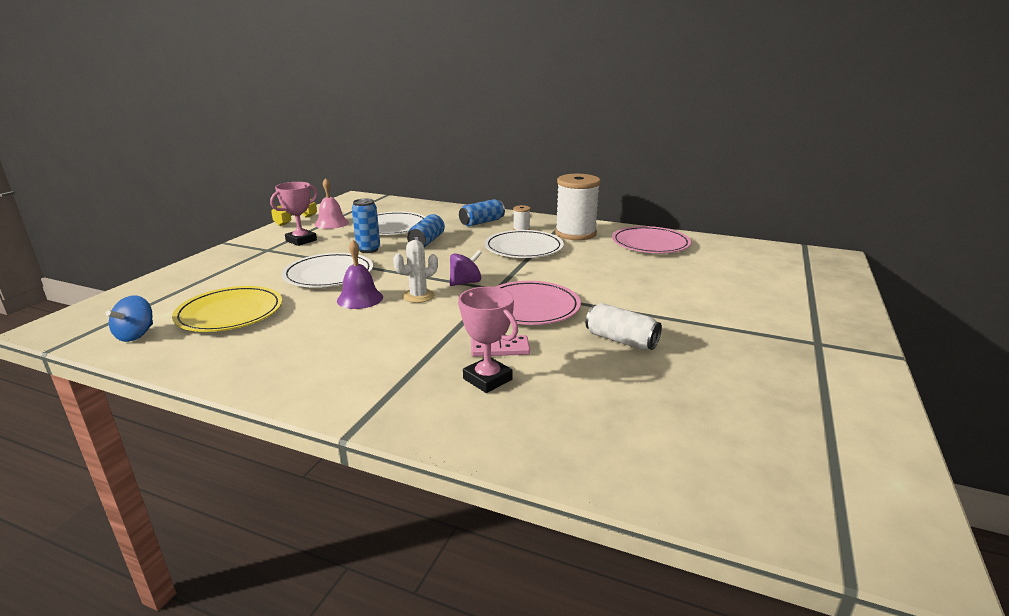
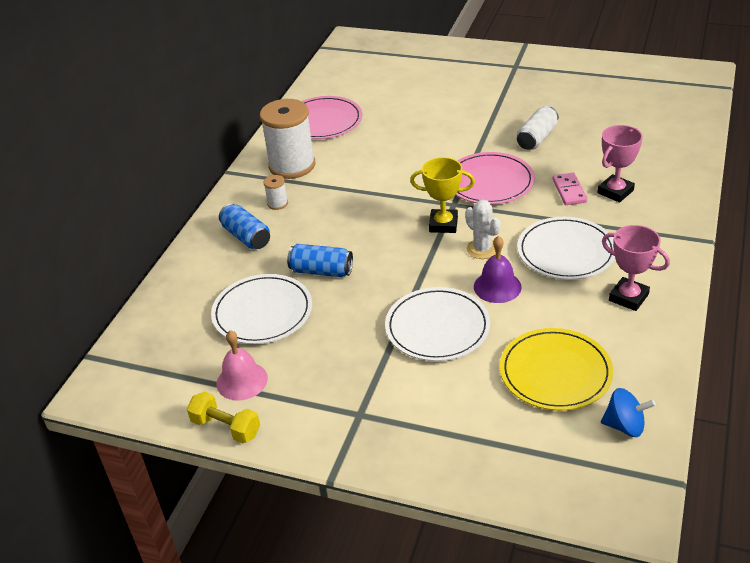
camera: 90 degrees left, 15 degrees up
(301, 240) = (321, 390): pink trophy -> pink trophy (628, 297)
(368, 249) = (353, 314): blue can -> none
(465, 283) = (443, 224): purple spinning top -> yellow trophy
(523, 248) = (340, 197): white plate -> white plate (566, 252)

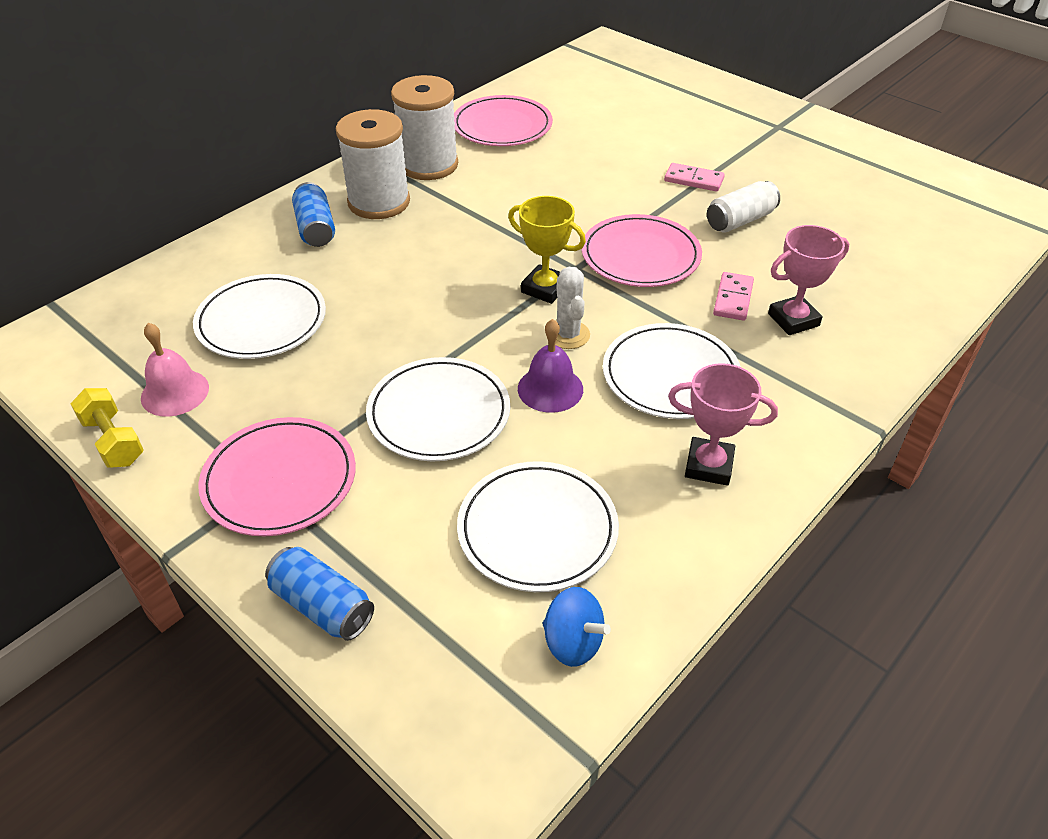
camera: 20 degrees right, 5 degrees up
(277, 203) = (379, 202): white spool -> white spool, size x2.38
(321, 271) = (363, 296): blue can -> blue can (322, 606)
(366, 407) = (279, 480): none -> pink plate
(486, 120) = (693, 180): none -> pink domino
(555, 372) = (537, 529): yellow plate -> white plate
(628, 297) = (709, 465): pink trophy -> pink trophy turned 45 degrees counterclockwise

